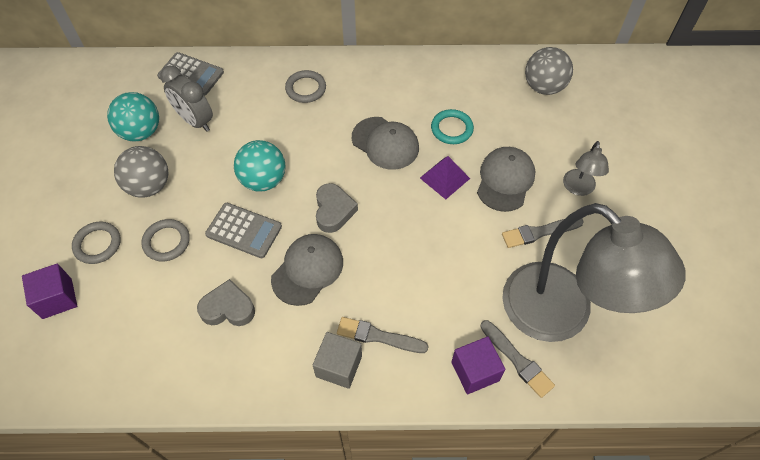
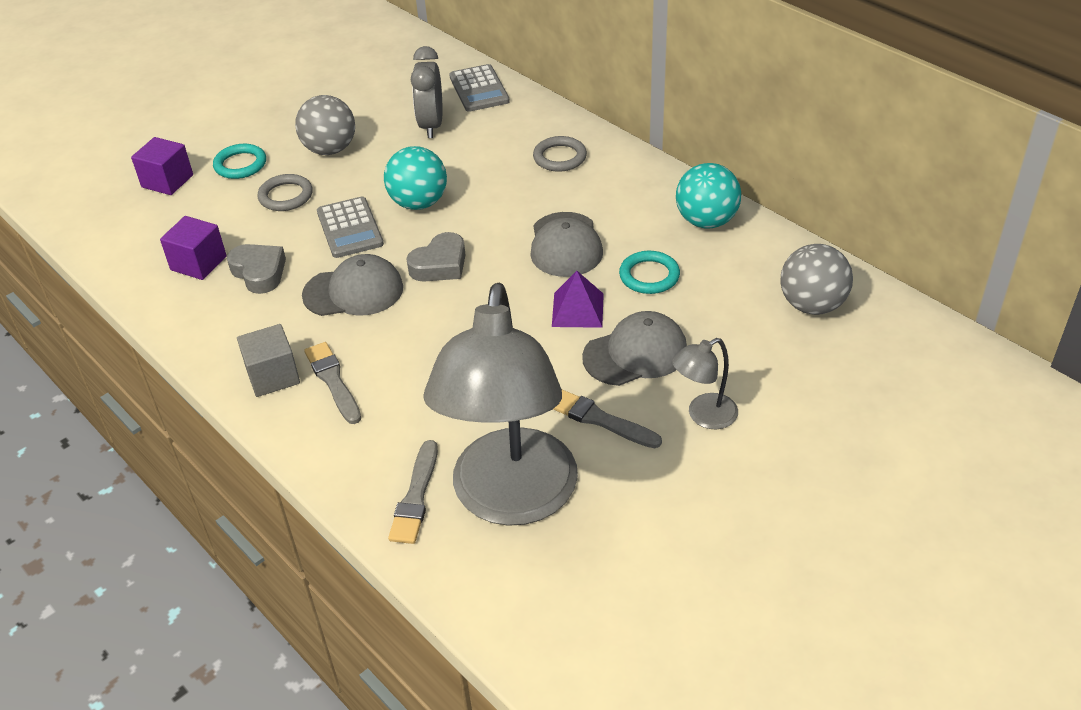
camera: 50 degrees right, 15 degrees down
(97, 244) = (240, 165): grey ring -> turquoise ring
(141, 132) = (379, 108): turquoise ball -> turquoise ball (706, 221)
(475, 371) = (367, 472): purple cube -> purple cube (198, 263)

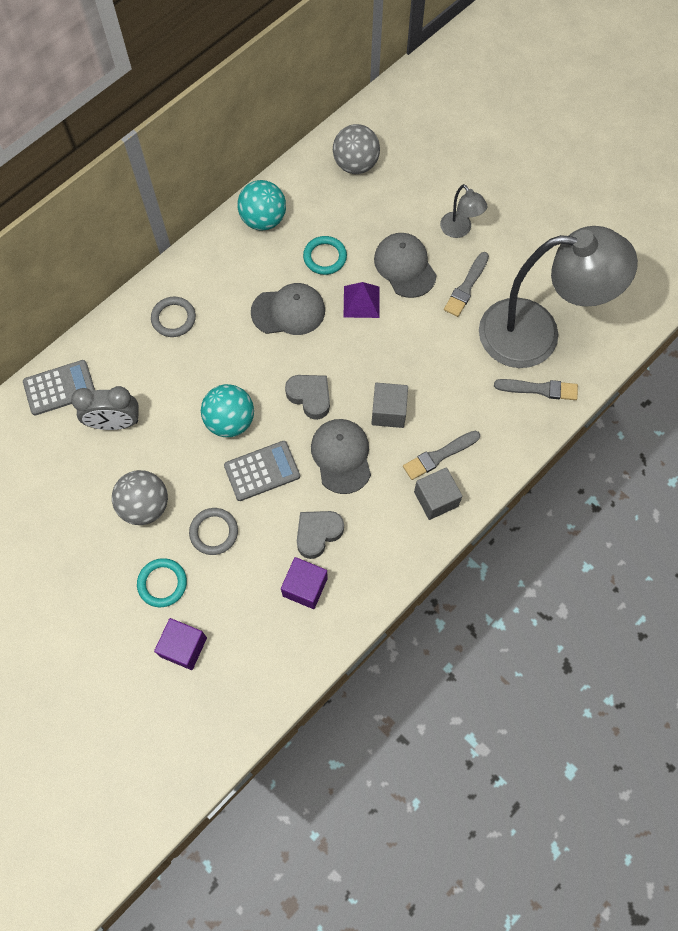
camera: 95 degrees left, 25 degrees up
(407, 334) = (388, 412): none -> grey cube

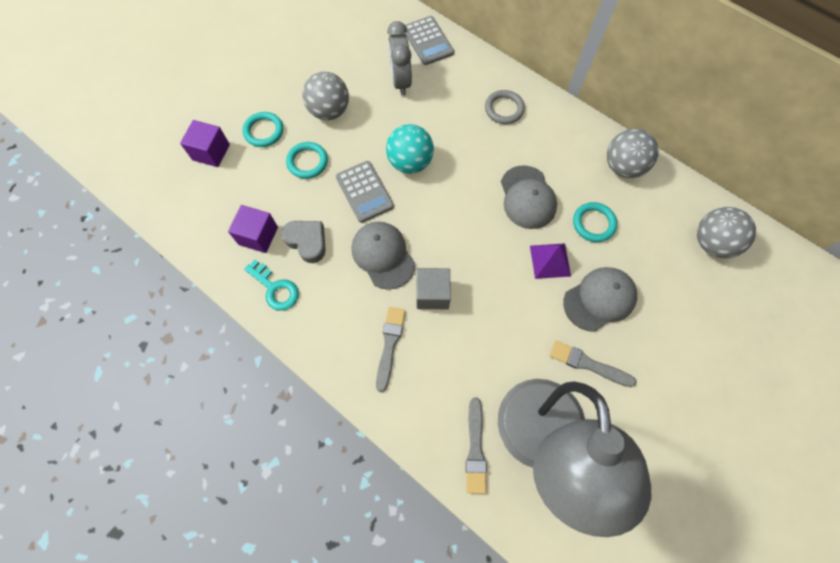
camera: 85 degrees right, 0 degrees up
(214, 532) = (307, 162): grey ring -> turquoise ring
(263, 220) = (623, 167): turquoise ball -> grey ball
(310, 397) = (440, 224): grey heart -> none
(341, 456) = (383, 255): grey cap -> grey cap turned 105 degrees counterclockwise
(370, 567) = (275, 288): none -> turquoise key
(436, 499) = (344, 344): grey cube -> none
(439, 455) = (389, 345): grey brush -> grey brush turned 45 degrees clockwise
(459, 230) = (658, 354): grey lamp -> none

